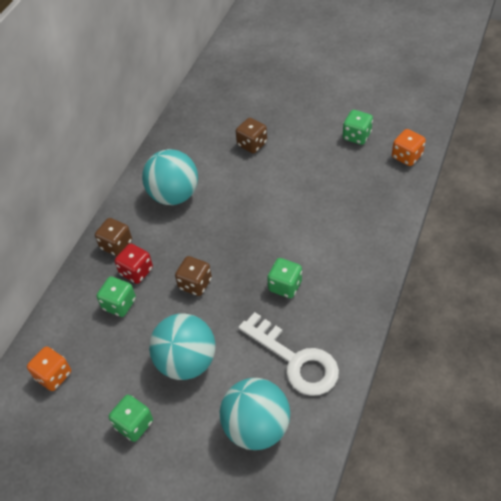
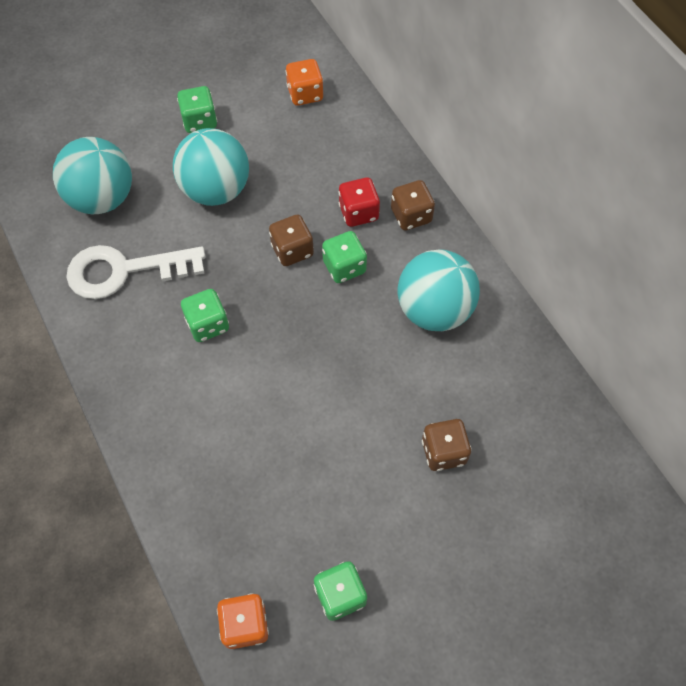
camera: 125 degrees right, 10 degrees up
(119, 304) = (332, 177): green dice -> green dice (344, 267)

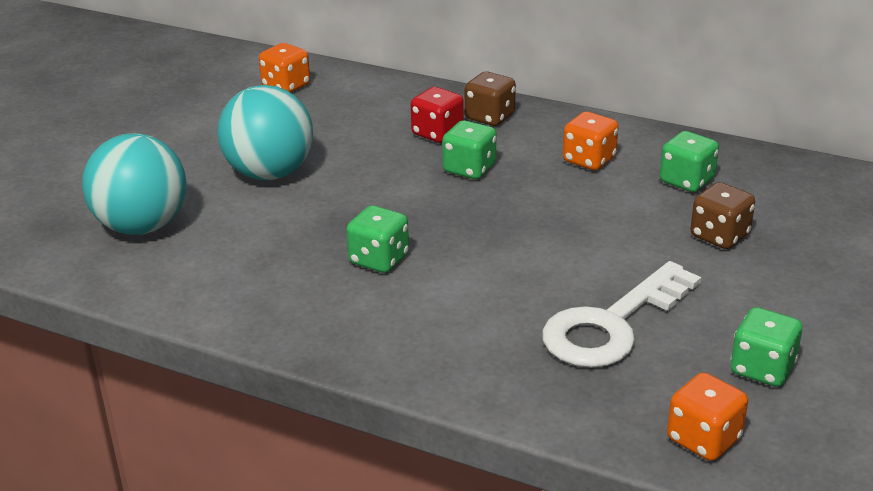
camera: 35 degrees left, 30 degrees down
(124, 271) = (235, 263): white key -> white key (612, 325)
(200, 121) = (193, 139): green dice -> green dice (686, 181)
(292, 250) = (403, 179): brown dice -> none
(434, 310) = (589, 160): turquoise ball -> orange dice

